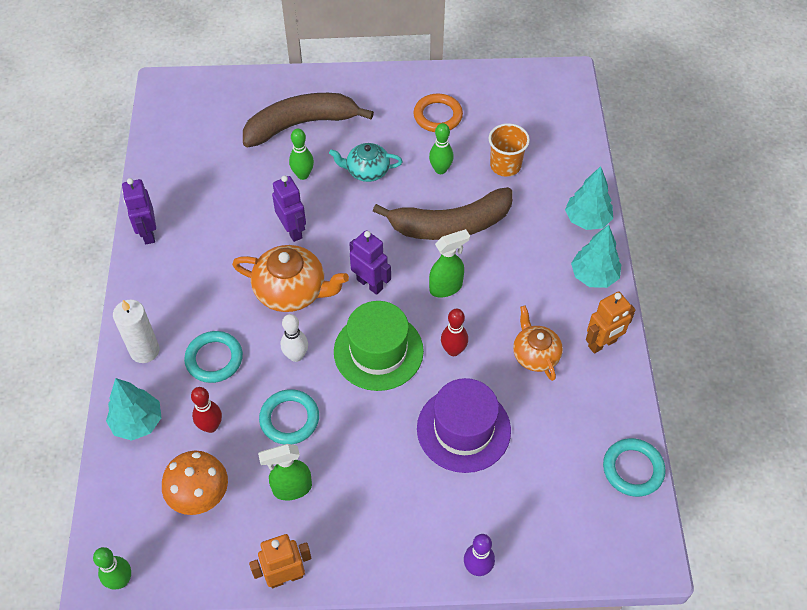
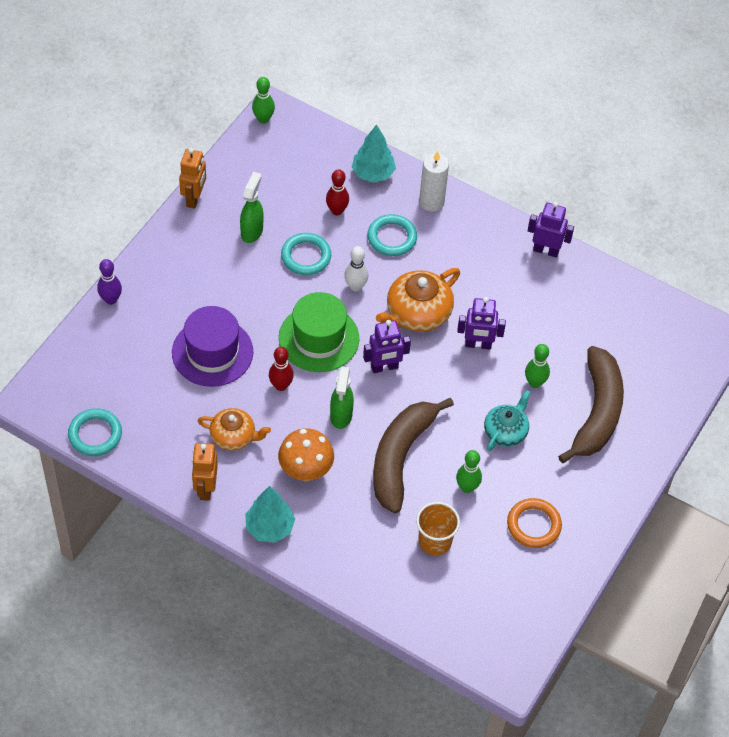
camera: 120 degrees right, 0 degrees up
(201, 497) = (287, 181): orange mushroom -> orange mushroom (305, 471)
(587, 220) = (328, 564): turquoise tree -> none

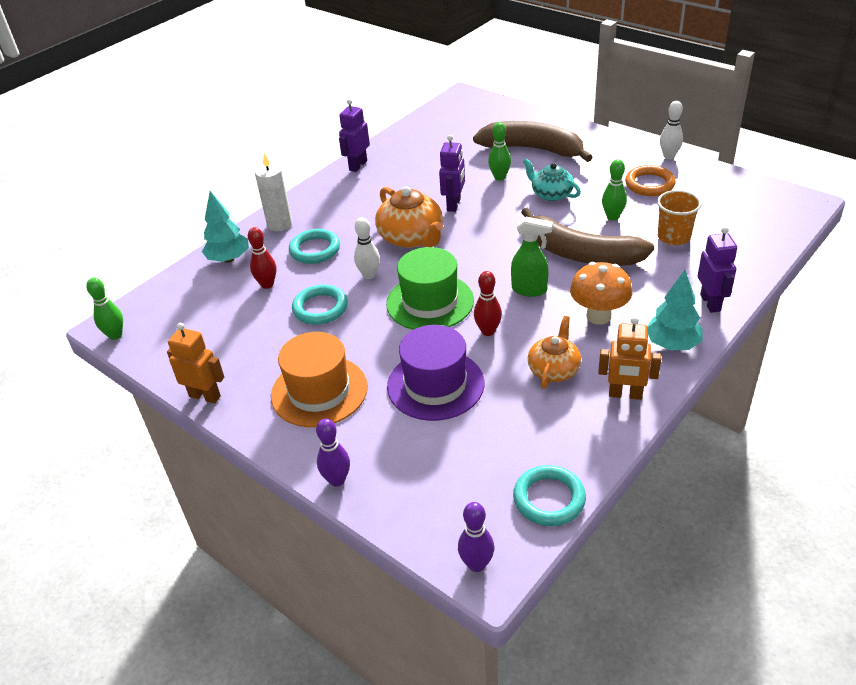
camera: 75 degrees left, 15 degrees down
(38, 392) = (476, 564): none -> purple bowling pin
(202, 273) = (319, 391): none -> orange hat
(252, 231) = (272, 348): green spray bottle -> none
(384, 367) = (472, 260): purple robot -> purple robot (710, 303)
(596, 548) = (669, 156): none -> white bowling pin

